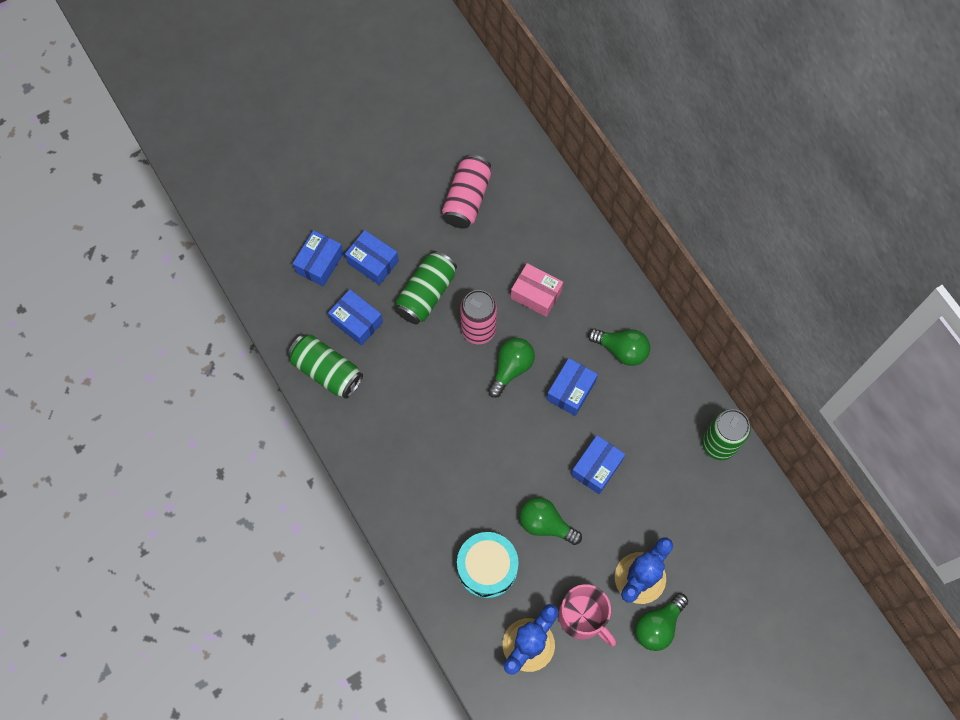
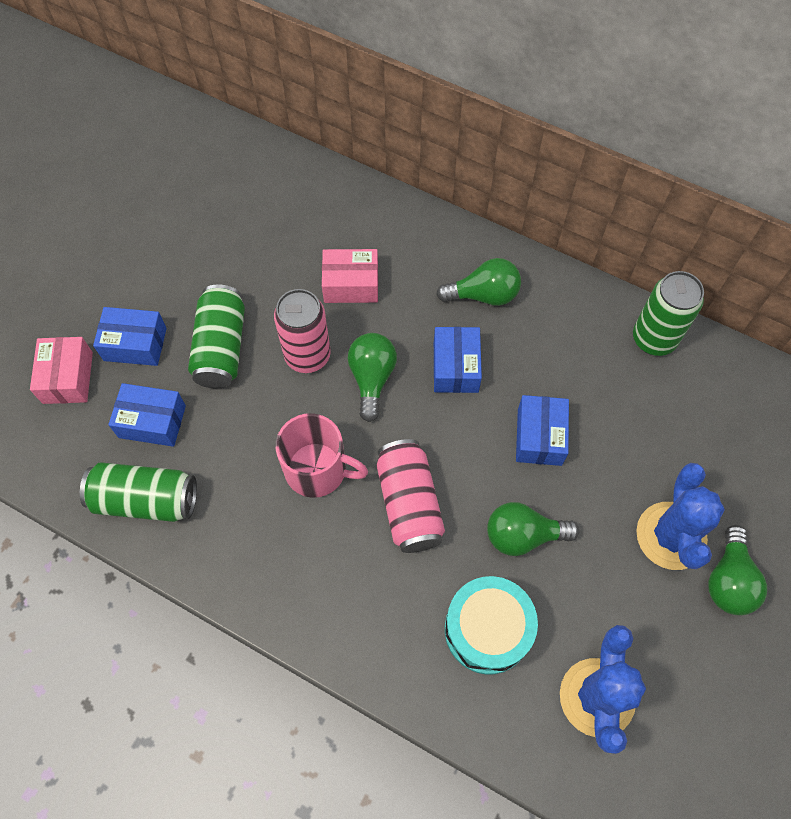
camera: 30 degrees left, 5 degrees down
(320, 263) = (68, 377): blue box -> pink box
(467, 199) = (210, 223): pink can -> pink can (409, 503)
(583, 617) = (638, 622): pink mug -> pink mug (317, 470)

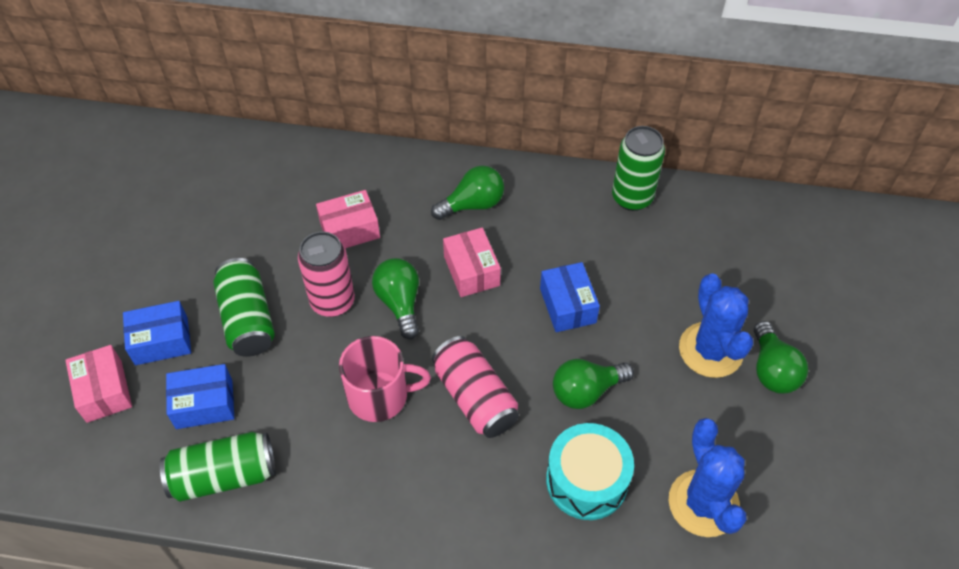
camera: 20 degrees left, 10 degrees down
(455, 367) = (471, 271): blue box -> pink box

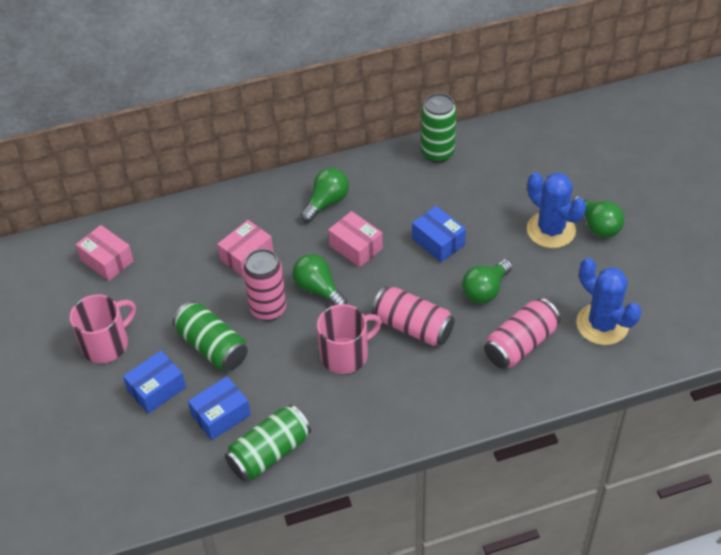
camera: 25 degrees left, 5 degrees down
(104, 391) = (137, 440): pink box -> pink box (107, 260)
(147, 266) = (106, 344): none -> pink mug
(586, 480) = (520, 344): turquoise drum -> pink can

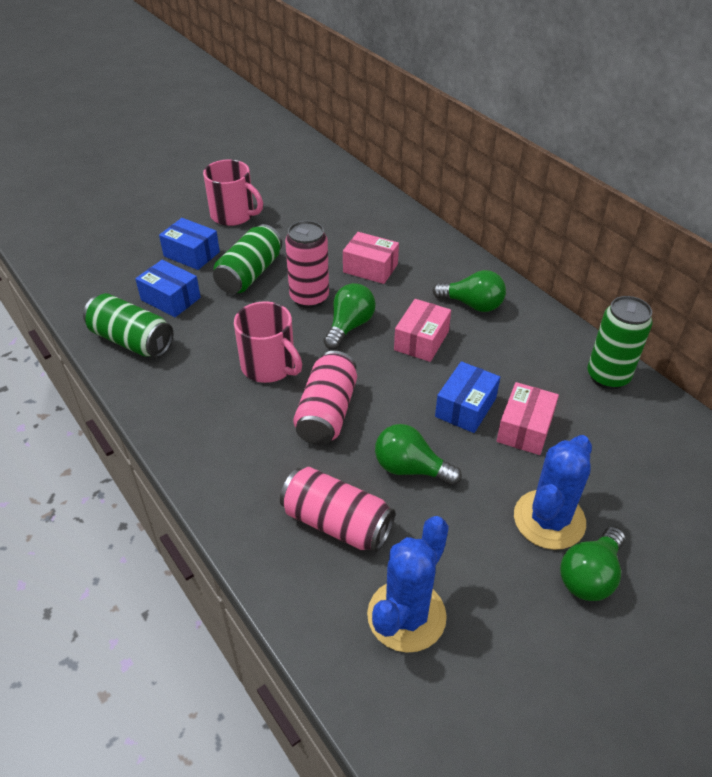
camera: 70 degrees right, 5 degrees down
(107, 260) = (326, 192): pink box -> pink box (525, 429)

